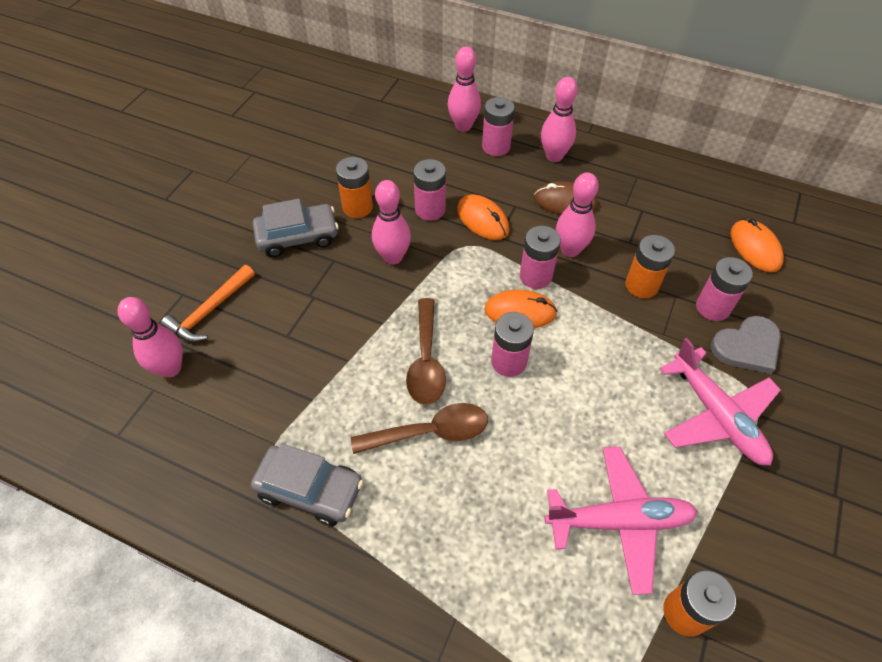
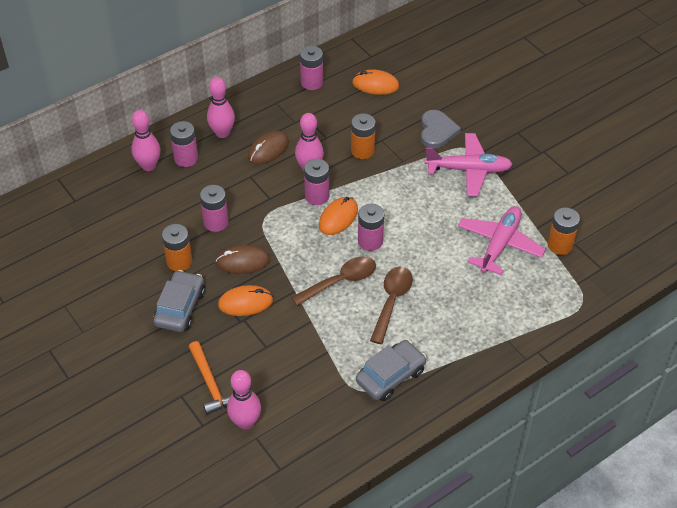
camera: 60 degrees left, 5 degrees down
(393, 257) = (243, 261): pink bowling pin -> brown mouse
(426, 361) = (340, 281): brown spoon -> brown spoon turned 60 degrees counterclockwise
(482, 220) = (248, 199): orange mouse -> orange mouse (245, 302)
(712, 307) = (401, 129): pink battery -> pink battery (312, 82)

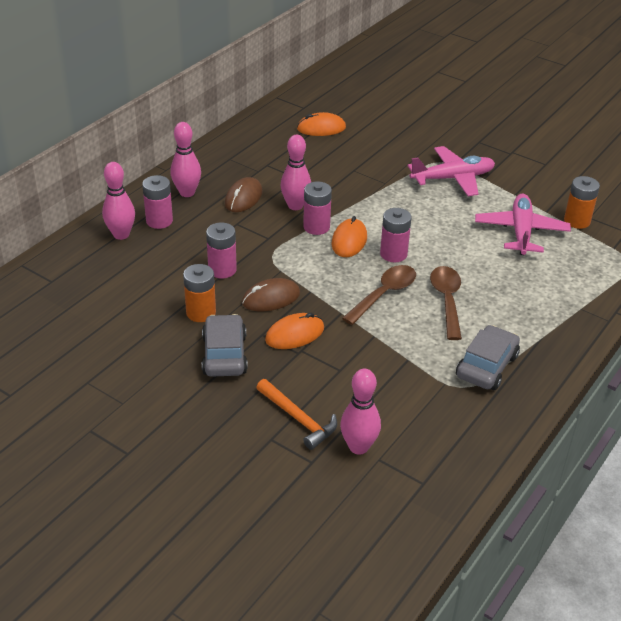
camera: 20 degrees left, 10 degrees down
(312, 82) = (257, 137): pink battery -> none
(362, 151) = (340, 182): orange battery -> none
(437, 131) = (403, 153): grey heart -> none

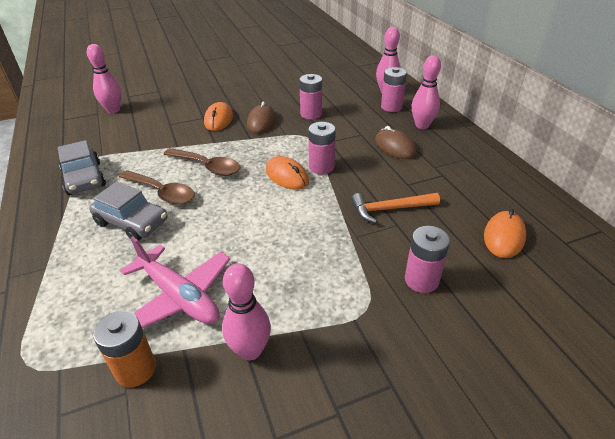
camera: 125 degrees right, 0 degrees up
(201, 313) = (277, 97): orange battery -> none
(224, 355) = (233, 95): grey car -> grey car (132, 222)
(295, 206) = (361, 167): pink bowling pin -> pink bowling pin (250, 350)
(298, 419) = (157, 100): orange hammer -> orange hammer (390, 209)
(384, 294) = (207, 166): brown spoon -> brown spoon turned 45 degrees counterclockwise
(393, 254) = (245, 191): pink battery -> pink battery (421, 280)
(453, 178) = (322, 297): pink plane -> none

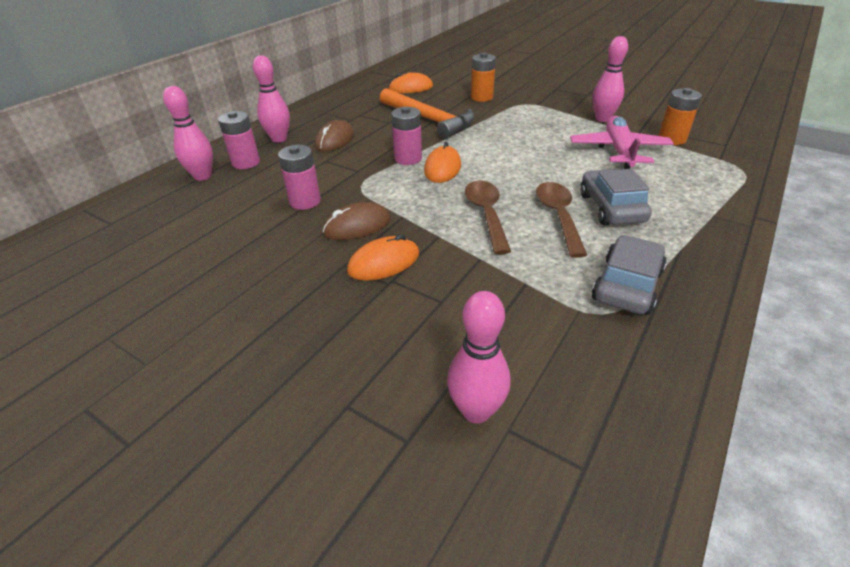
camera: 125 degrees left, 0 degrees up
(390, 209) = (429, 120): orange hammer -> orange hammer, size x1.57
(421, 280) = (481, 97): pink battery -> orange battery

